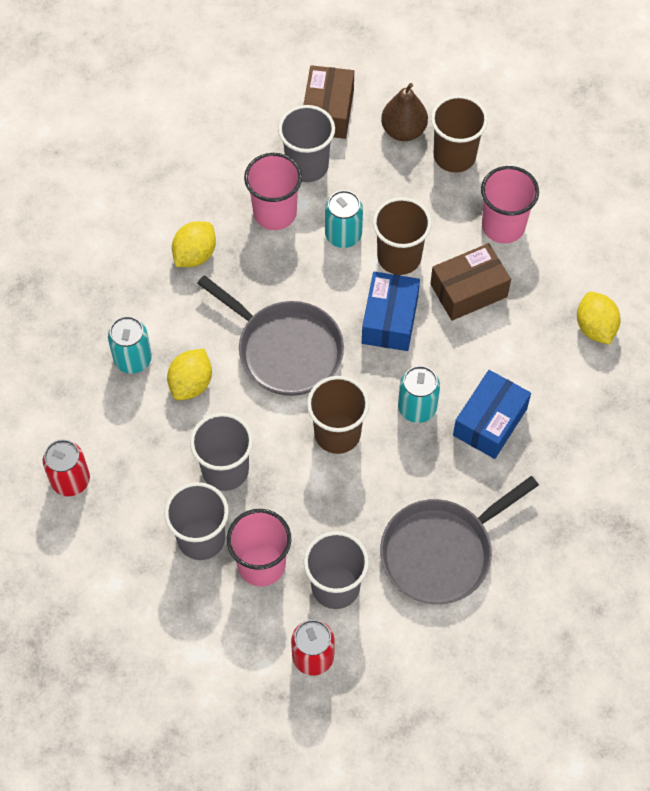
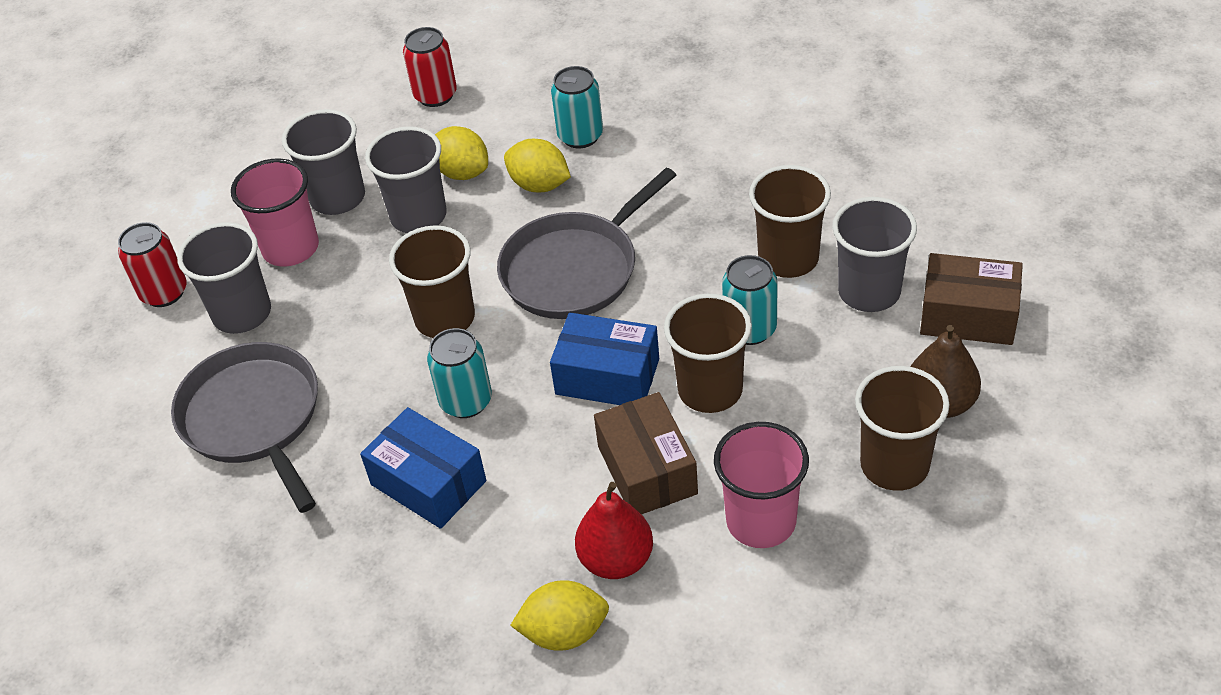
camera: 100 degrees right, 15 degrees down
(195, 255) = (724, 184): yellow lemon -> yellow lemon (462, 172)
(275, 213) = (788, 258): pink cup -> brown cup
(540, 303) = (616, 560): none -> red pear

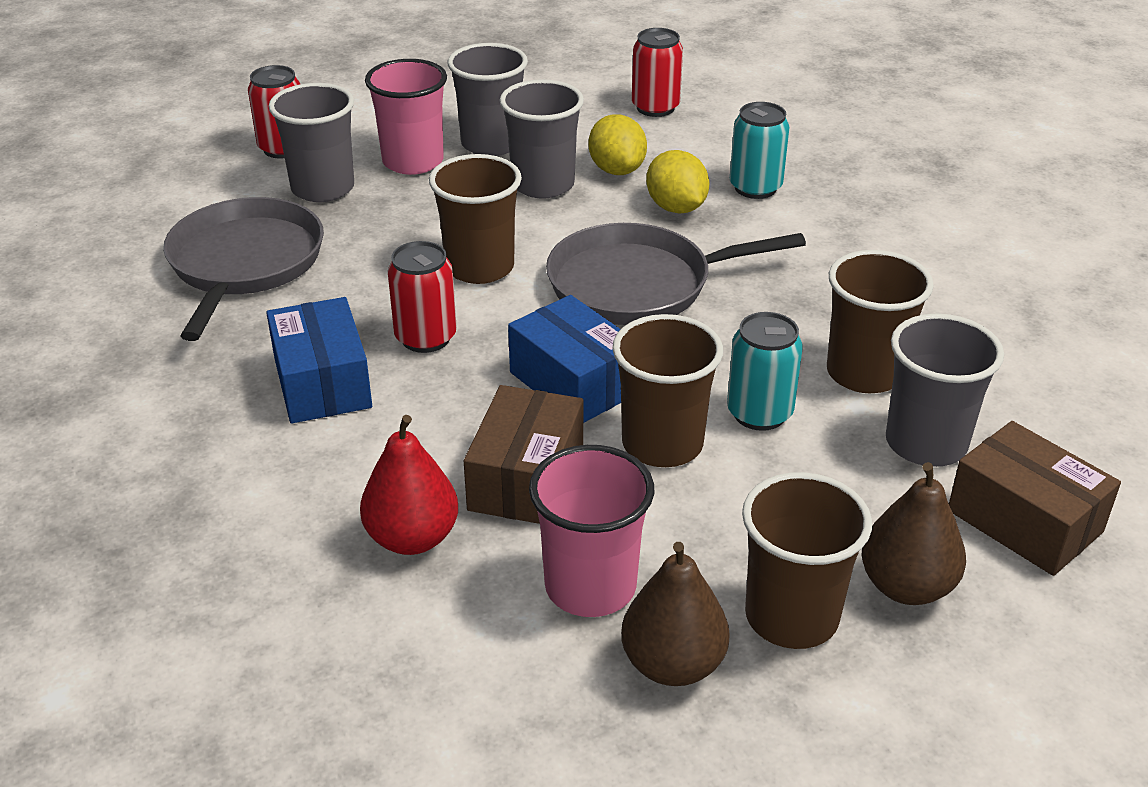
camera: 30 degrees right, 10 degrees down
(466, 401) = (425, 338): turquoise can -> red can
(564, 632) = (296, 571): yellow lemon -> none
(856, 541) = (672, 664): none -> brown pear

